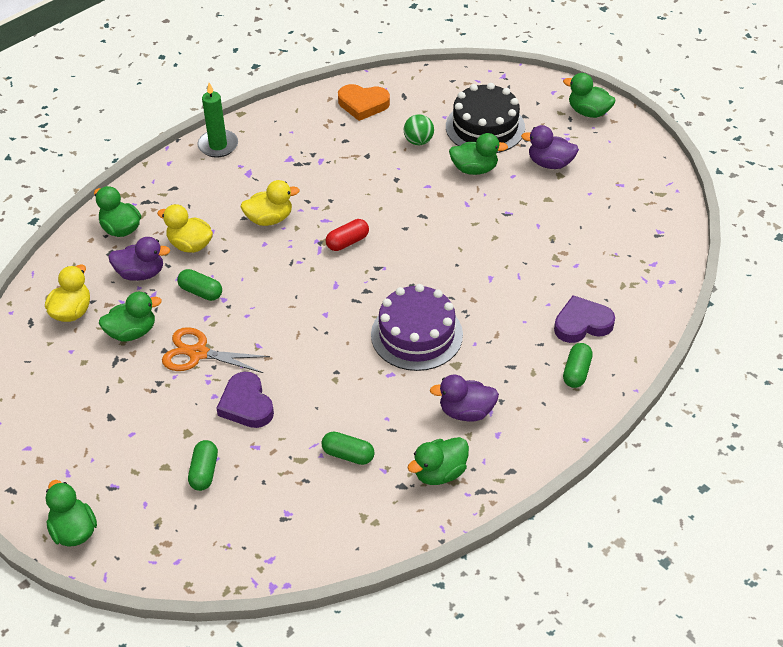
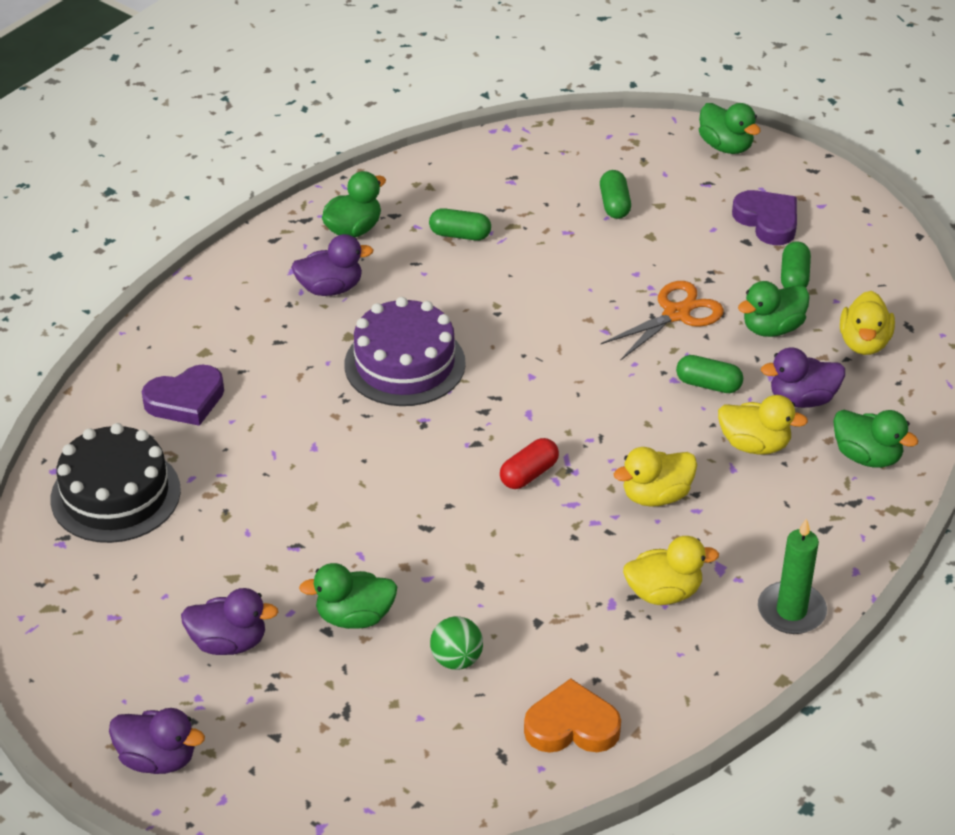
camera: 170 degrees right, 5 degrees down
(198, 353) = (676, 314): orange scissors -> orange scissors turned 45 degrees counterclockwise
(246, 404) = (594, 268): purple heart -> purple heart (767, 221)
(287, 163) = (664, 592): none -> yellow duck
(485, 127) = (344, 703): black cake -> black cake (115, 494)
(576, 372) = (195, 343): green capsule -> green capsule (794, 277)
(588, 112) = (158, 759): green duck -> purple duck

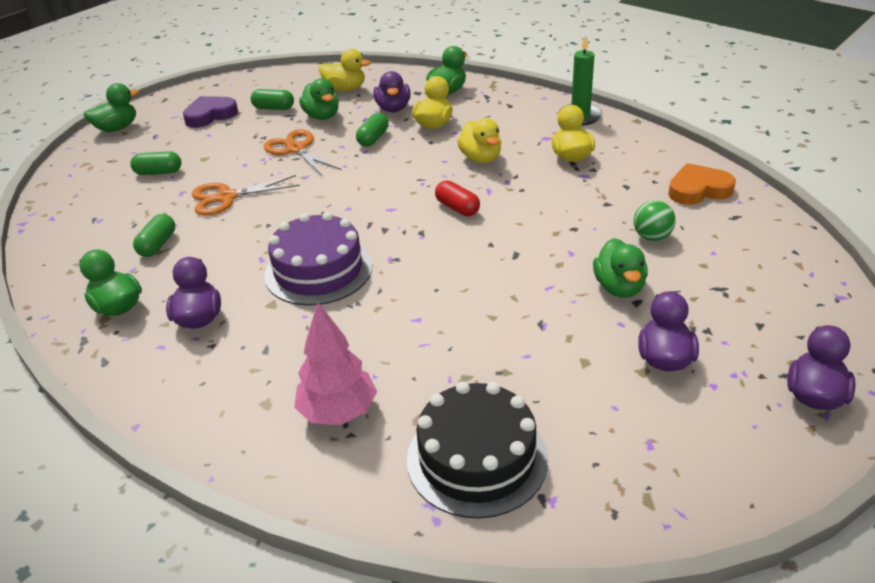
camera: 85 degrees left, 5 degrees down
(185, 400) = (338, 412): purple heart -> pink tree
(556, 270) = (226, 197): none -> orange scissors
(571, 726) = (698, 190): orange heart -> orange heart turned 75 degrees clockwise

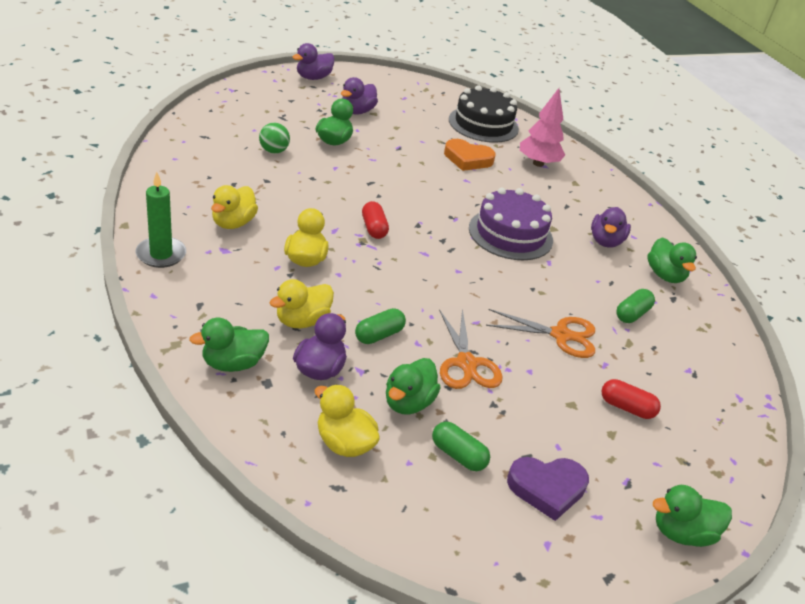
camera: 160 degrees left, 0 degrees up
(158, 172) = (626, 408): green capsule -> red capsule
(322, 116) = (408, 403): green duck -> green duck turned 150 degrees counterclockwise
(698, 190) = (193, 158): orange heart -> orange heart (467, 159)

